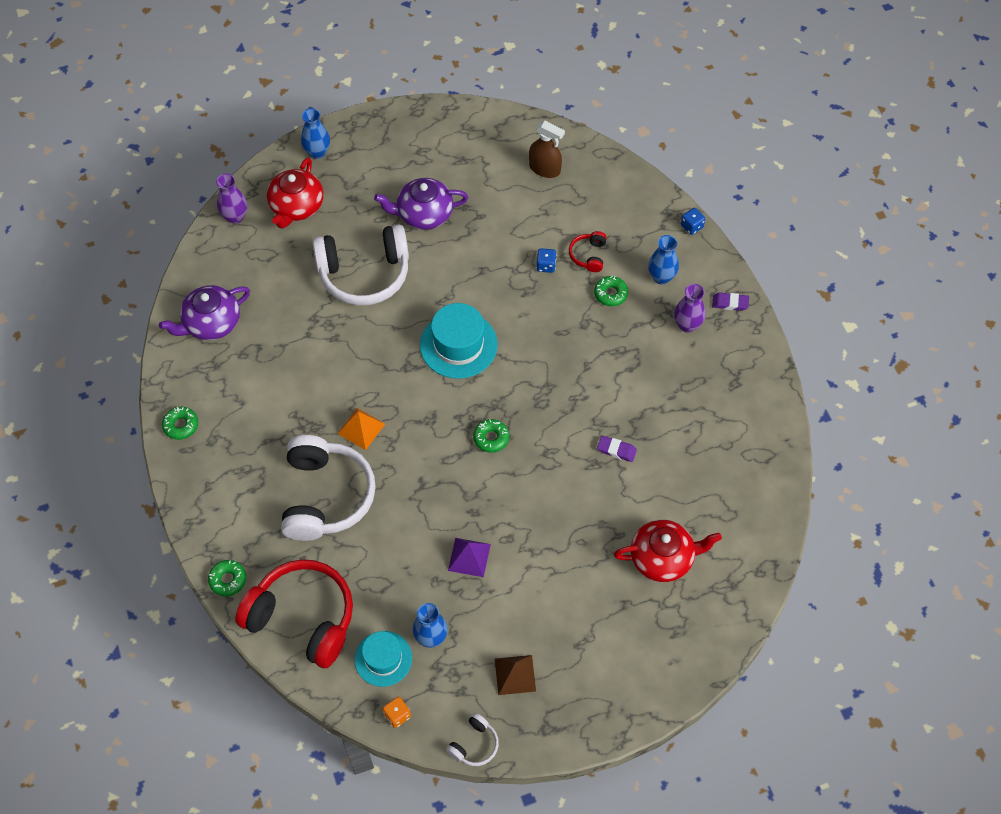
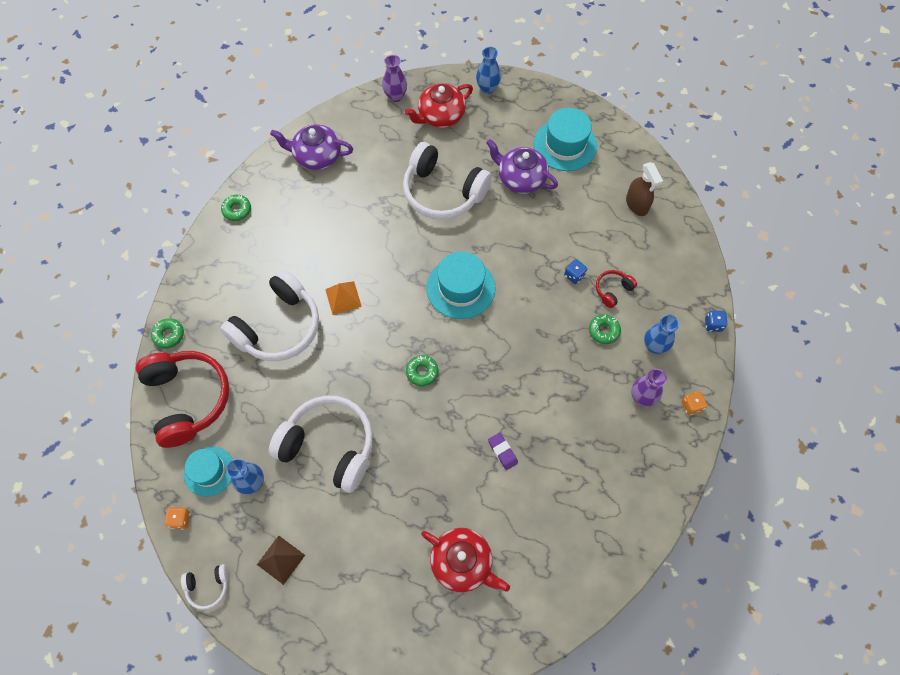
camera: 40 degrees right, 5 degrees up
(436, 158) = (565, 145): none -> turquoise hat
(469, 557) = (329, 446): purple pyramid -> white headphones
(730, 303) = (691, 406): purple eraser -> orange dice

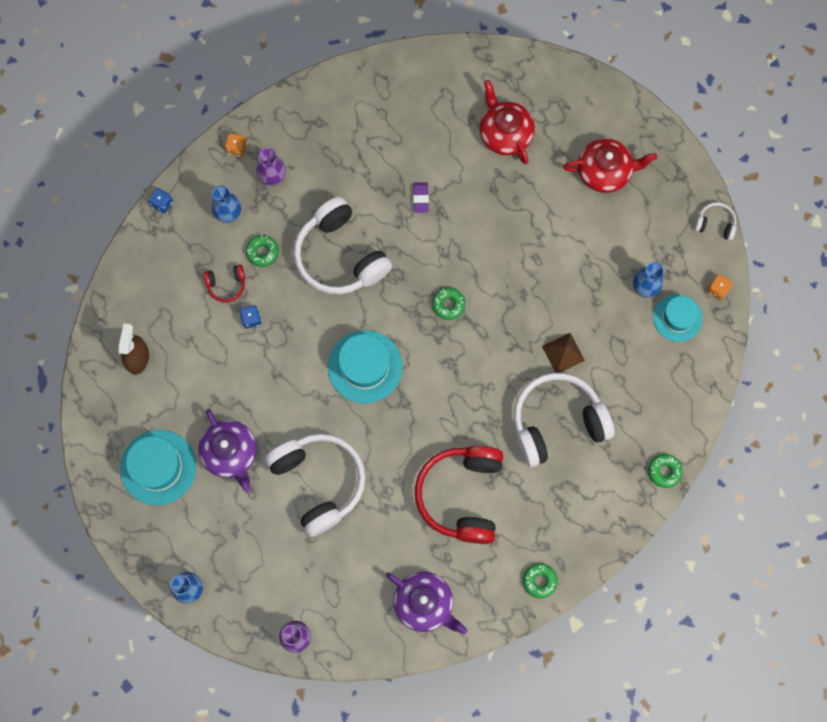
camera: 150 degrees left, 10 degrees up
(188, 399) = (671, 395): red headphones -> red headphones (461, 495)
(281, 559) = (648, 213): brown pyramid -> brown pyramid (563, 353)
(329, 446) = (564, 283): white headphones -> white headphones (340, 256)
(343, 297) = (481, 419): orange pyramid -> none
(440, 116) = (263, 581): red teapot -> red teapot (605, 171)

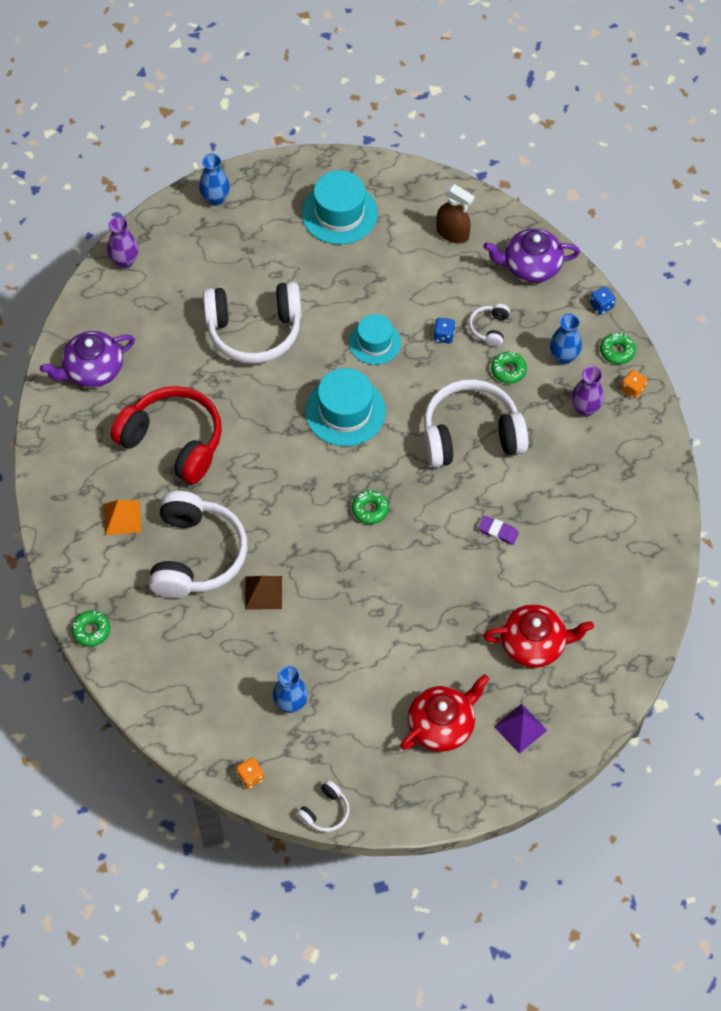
camera: 115 degrees right, 15 degrees down
(226, 285) = (489, 328): red headphones -> white headphones
(230, 453) = (321, 272): purple teapot -> purple teapot (531, 266)
(539, 581) = (54, 472): green donut -> green donut (617, 351)
(553, 500) = (122, 517): none -> orange pyramid
(578, 116) = (520, 728): none -> purple pyramid
(605, 171) = (442, 725): red teapot -> red teapot turned 150 degrees counterclockwise
(677, 318) = (241, 720): turquoise hat -> turquoise hat (375, 342)

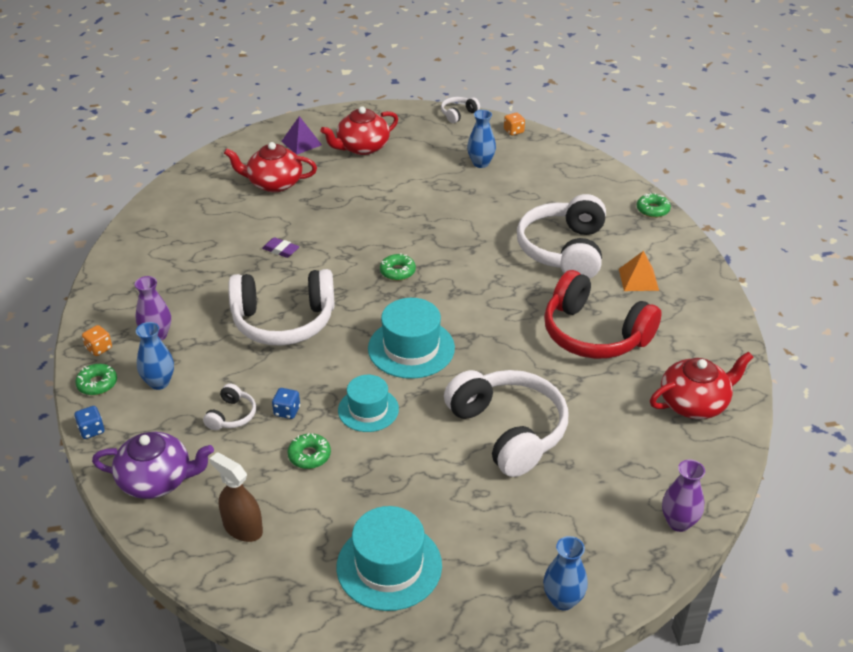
camera: 175 degrees left, 20 degrees down
(92, 370) = (694, 403): purple teapot -> red teapot
(254, 331) = (508, 431): white headphones -> white headphones turned 60 degrees clockwise
(263, 592) = (502, 224): brown pyramid -> none
(508, 370) = (225, 373): green donut -> green donut (309, 455)

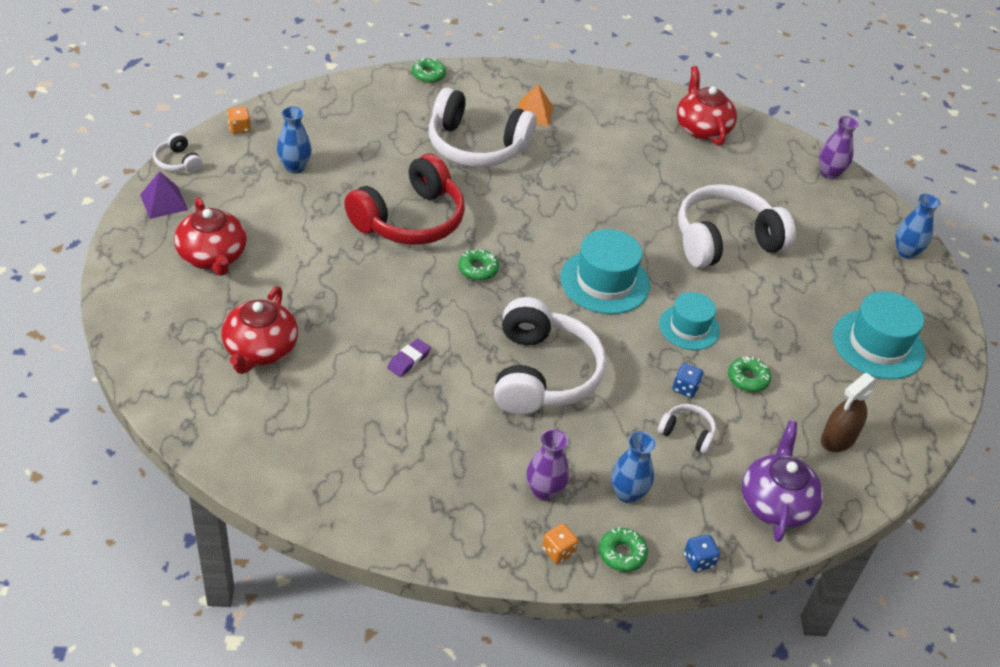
camera: 85 degrees left, 5 degrees up
(301, 143) = (173, 311): purple pyramid -> purple pyramid (164, 202)
(594, 334) = (606, 159): red headphones -> red headphones (410, 220)

